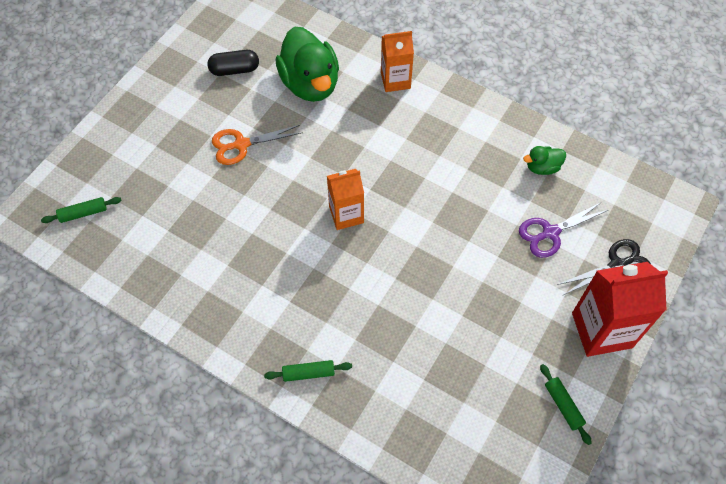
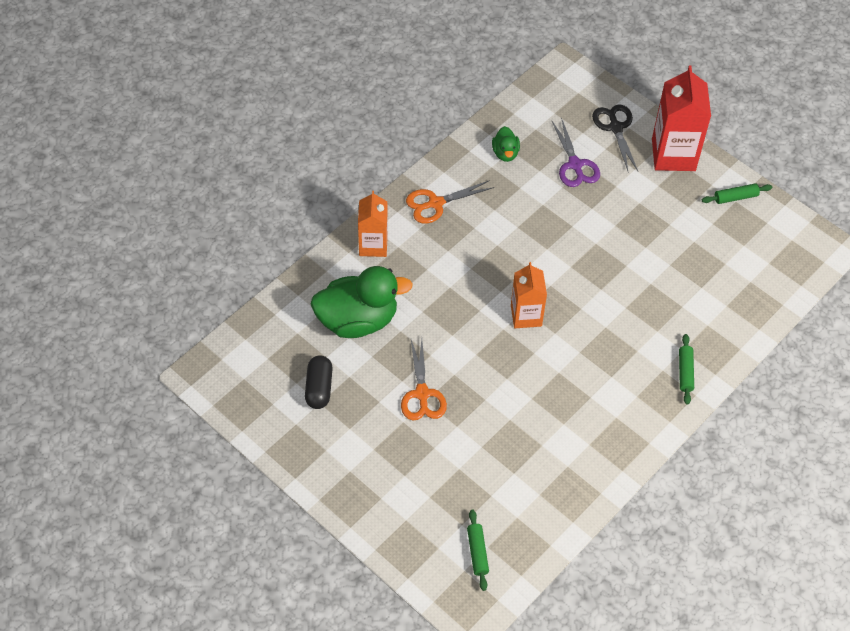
camera: 80 degrees left, 5 degrees down
(459, 119) = (435, 203): none -> orange scissors

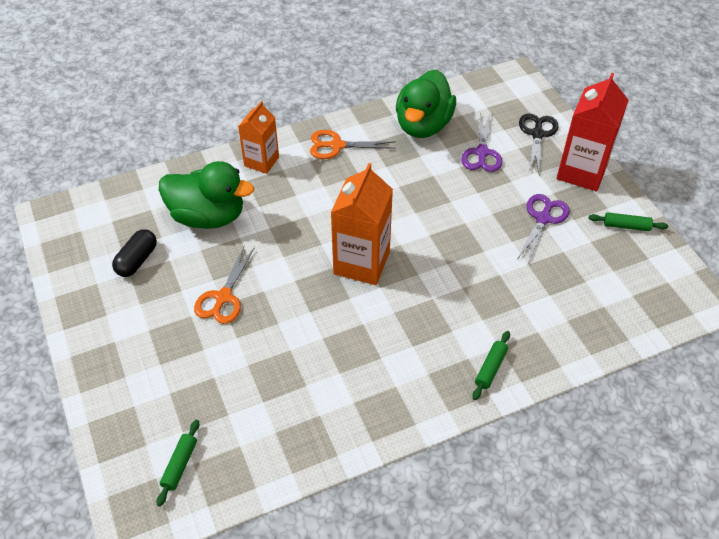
camera: 25 degrees right, 5 degrees down
(505, 153) = (423, 125): green duck -> green duck, size x2.15
(526, 315) = (361, 263): orange carton -> orange carton, size x1.58
(662, 215) = (543, 218): none -> purple scissors

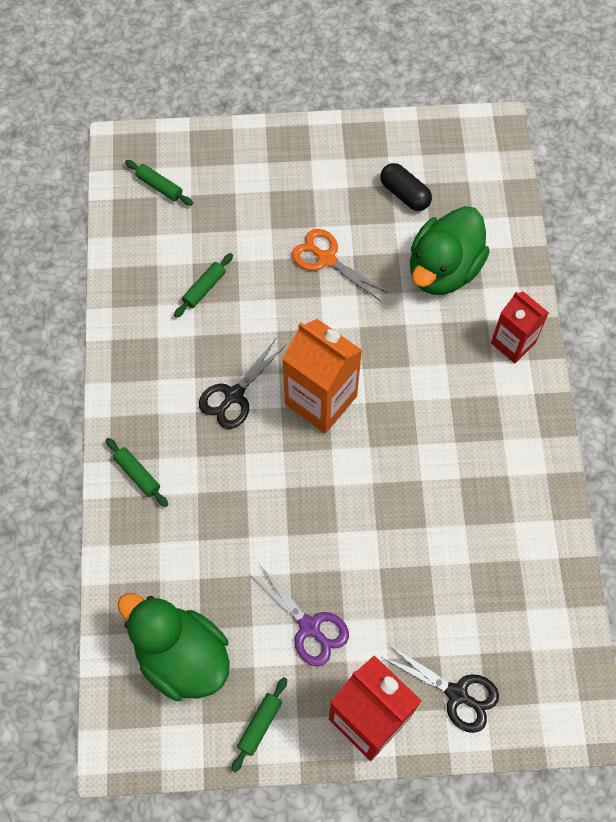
camera: 110 degrees right, 15 degrees up
(261, 161) = (513, 343): orange carton -> red carton
(287, 382) = (204, 288): none -> green rolling pin
(337, 146) = (514, 433): orange scissors -> none
(385, 323) = (234, 395): none -> black scissors
(423, 125) = (520, 550): green duck -> green duck (182, 656)
(482, 153) = (445, 604): purple scissors -> none

